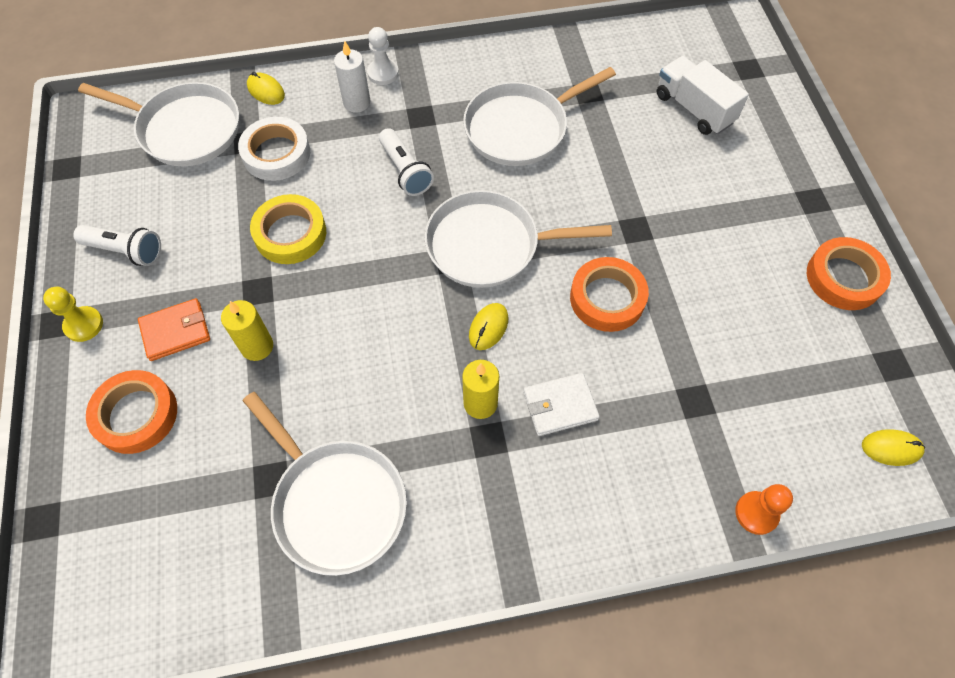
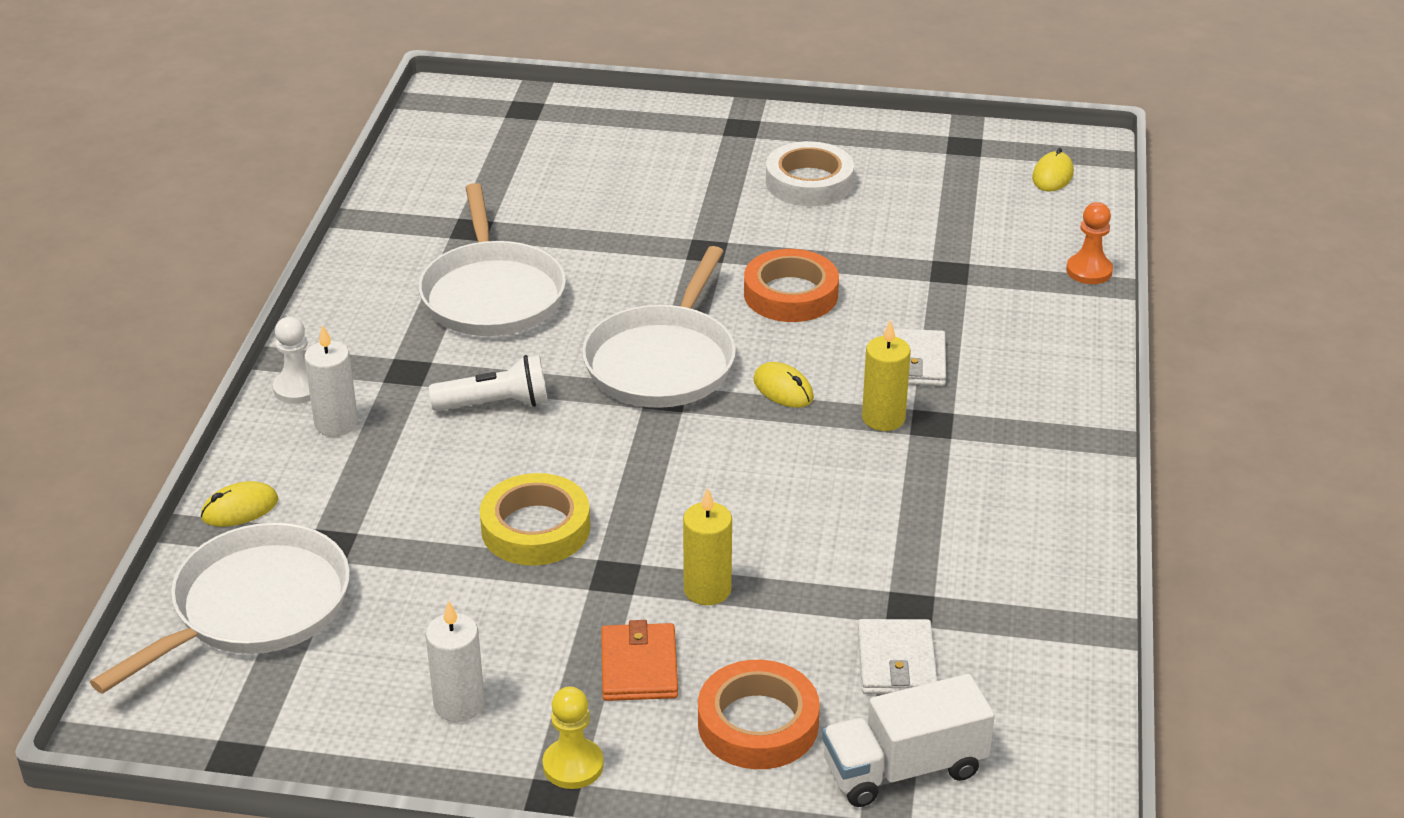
camera: 70 degrees left, 25 degrees down
(125, 251) = (459, 704): white flashlight -> white candle
(212, 484) = (896, 661): none -> white wallet
(276, 153) = (377, 518): white tape -> white tape (809, 182)
(336, 503) = (965, 557): white pan -> none
(694, 109) = (558, 162): white truck -> white truck (904, 769)
(844, 278) = (850, 140): orange tape -> none

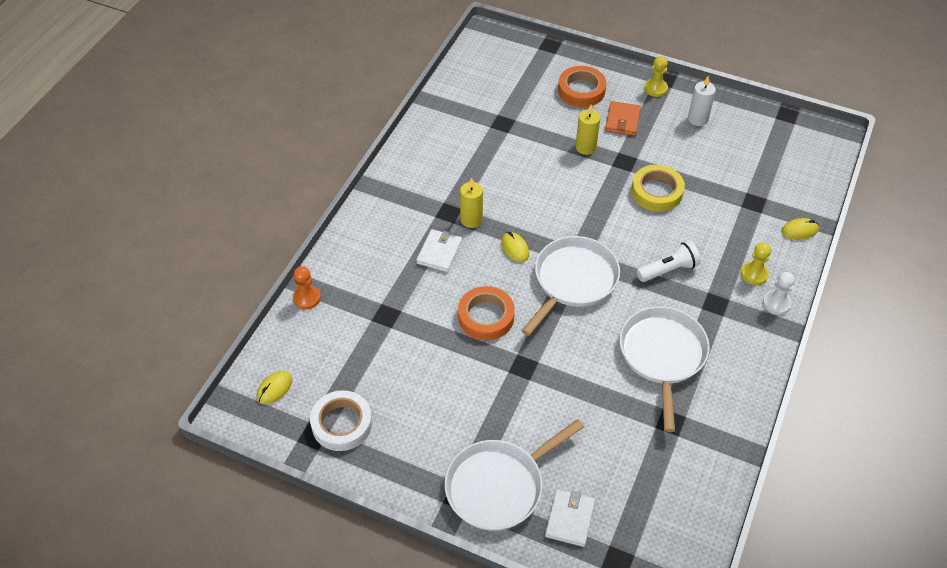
camera: 165 degrees left, 15 degrees up
(254, 607) = (786, 177): white pan -> white pan (498, 486)
(336, 423) = (754, 274): white candle -> yellow pawn
(495, 404) = (668, 270): white flashlight -> white flashlight turned 150 degrees clockwise
(809, 182) = (435, 419): white tape -> white tape (342, 424)
(896, 661) = (518, 103): white wallet -> white wallet (570, 519)
(904, 769) = (532, 65): white truck -> none

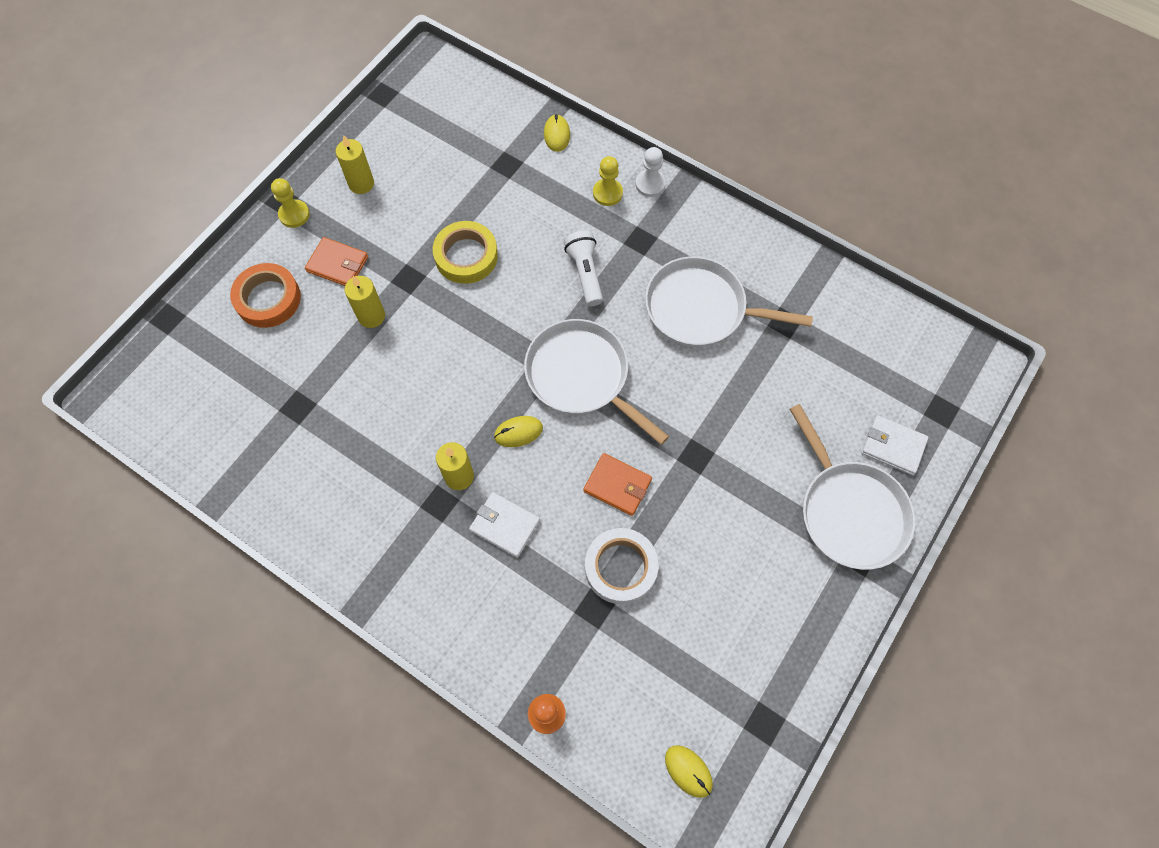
camera: 80 degrees left, 15 degrees up
(342, 424) = (751, 685): white tape -> white tape (620, 567)
(486, 317) = (617, 485): orange tape -> orange wallet
(697, 119) = (361, 184): white candle -> yellow candle

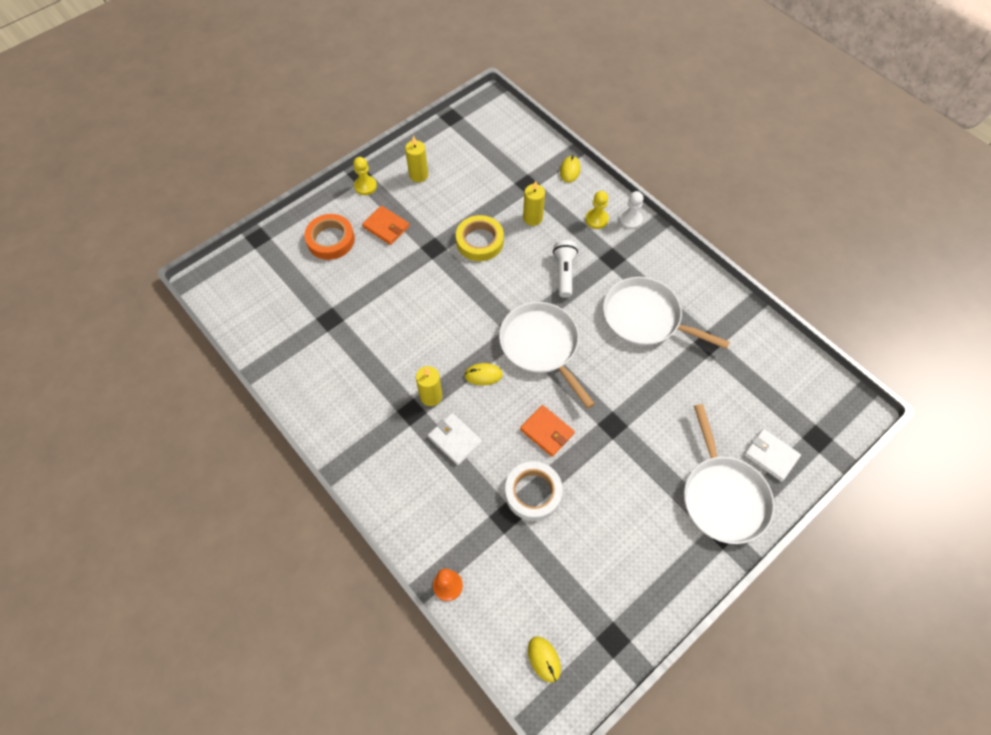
camera: 15 degrees right, 5 degrees down
(371, 316) = (400, 268): yellow candle -> yellow candle (532, 218)

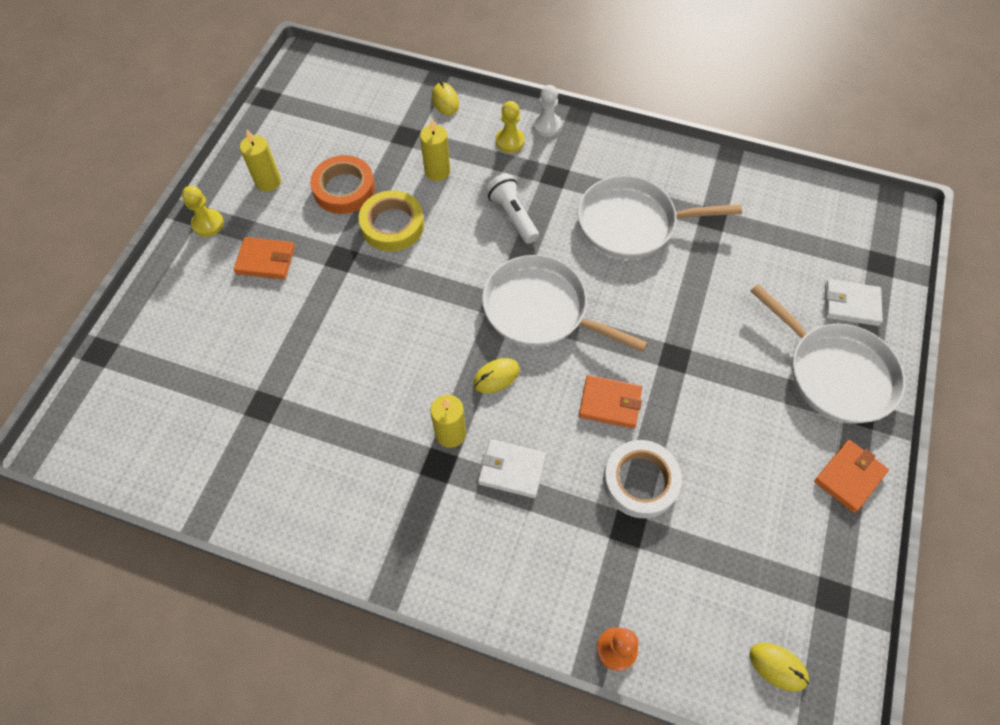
camera: 30 degrees left, 0 degrees up
(330, 240) = (203, 308): orange tape -> orange tape (344, 189)
(681, 570) = (849, 477): none -> orange wallet

